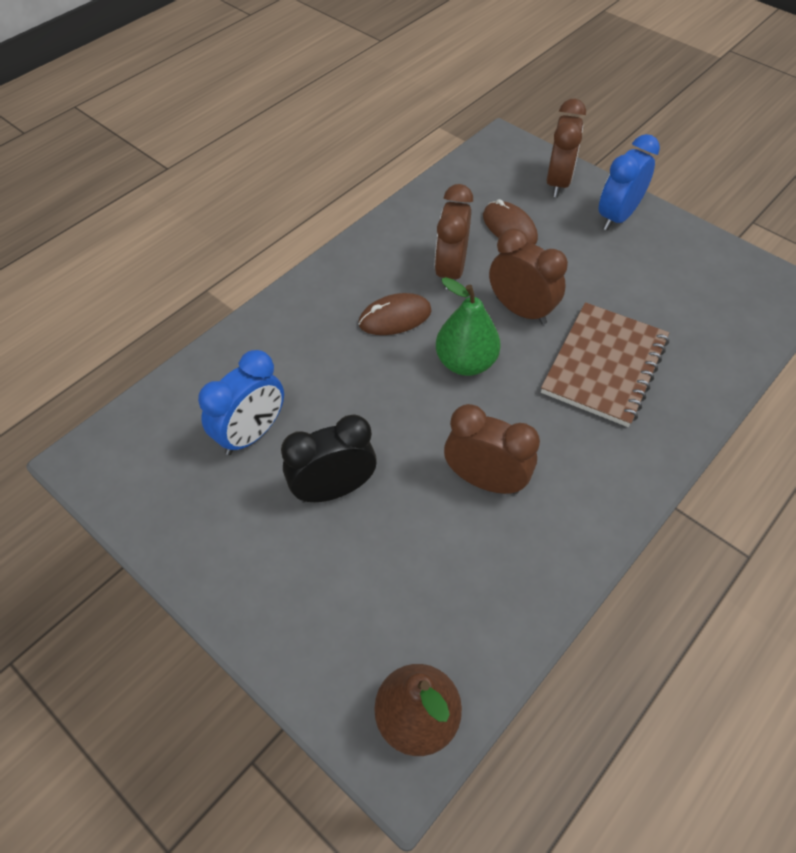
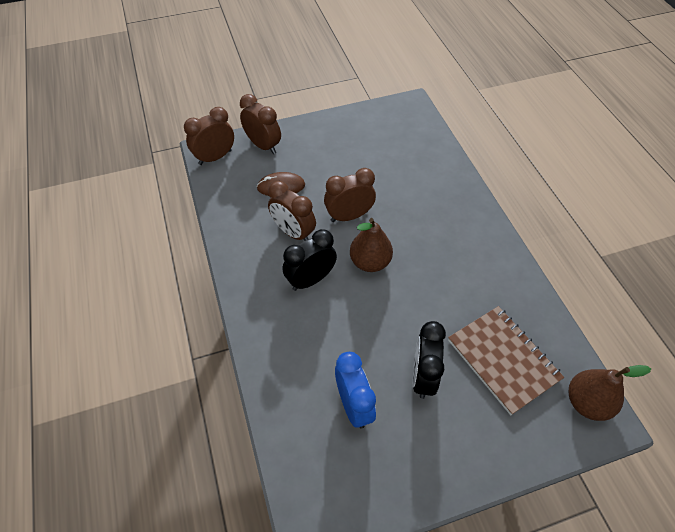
camera: 60 degrees left, 0 degrees up
(395, 317) = (311, 279): brown mouse -> black clock
(465, 362) = (370, 262): green pear -> brown pear
(485, 480) = (457, 296): brown clock -> brown clock (215, 157)
(604, 366) = (412, 202): brown notebook -> brown notebook (503, 360)
(617, 217) = (311, 137): blue clock -> none

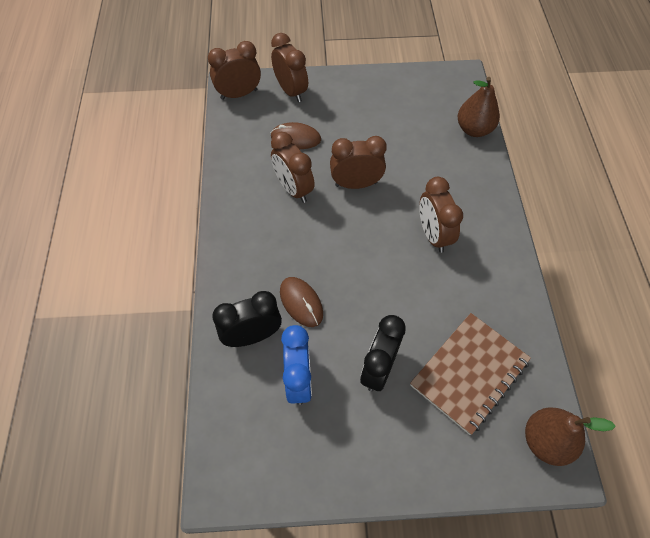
camera: 15 degrees right, 5 degrees up
(311, 279) = (296, 242): black clock -> black clock (252, 336)
(333, 334) = (301, 302): none -> brown mouse
(370, 262) = (362, 237): brown pear -> brown pear (474, 129)
(432, 246) = (433, 235): none -> brown clock
(503, 360) = (469, 373): brown notebook -> brown notebook turned 60 degrees clockwise

